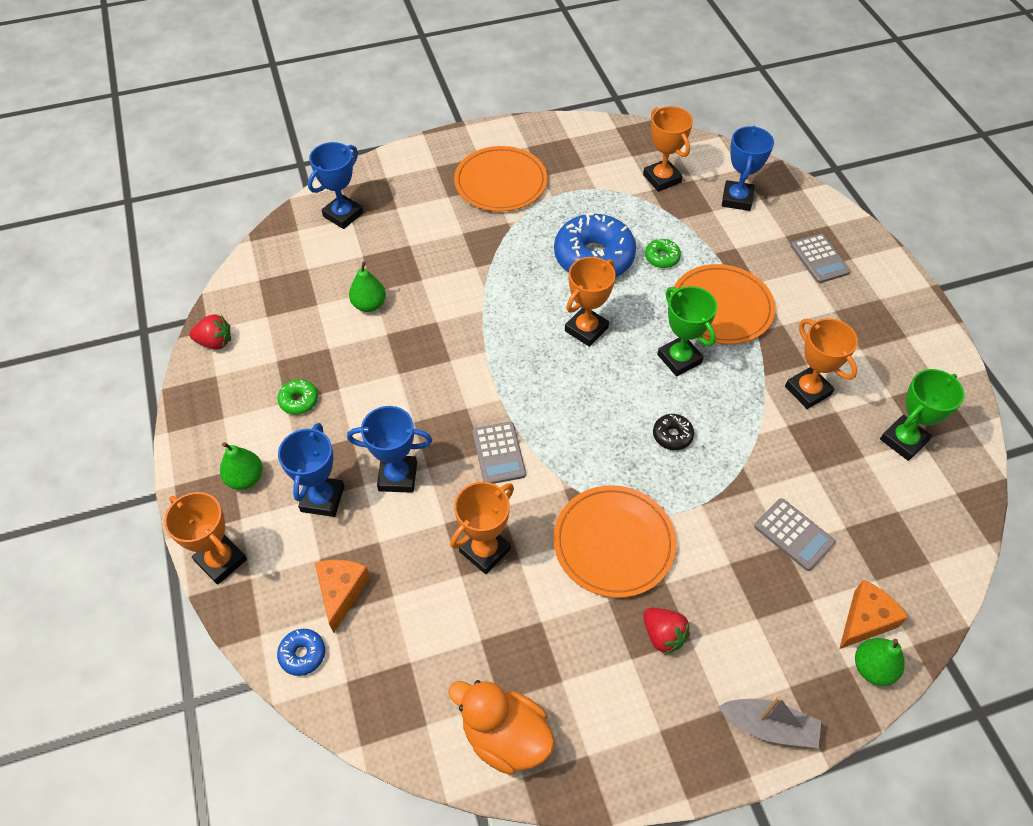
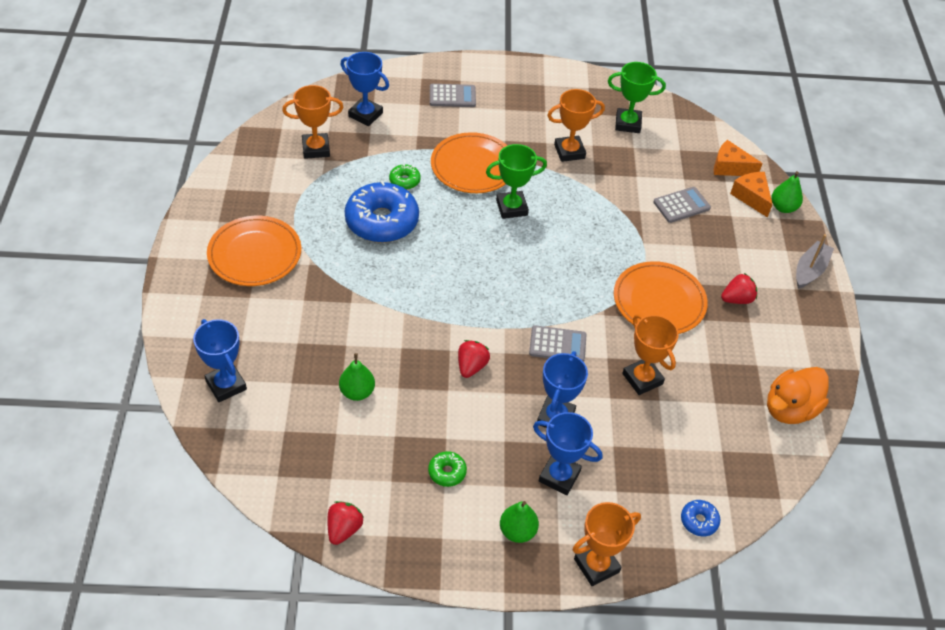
camera: 75 degrees left, 5 degrees down
(341, 592) = (651, 482): orange cheese -> orange cheese (730, 167)
(436, 384) = (471, 366): none -> red strawberry
(586, 329) = (457, 252): orange trophy -> none
(672, 435) = (580, 237): black donut -> none
(903, 440) = (628, 124): green trophy -> green trophy turned 60 degrees counterclockwise

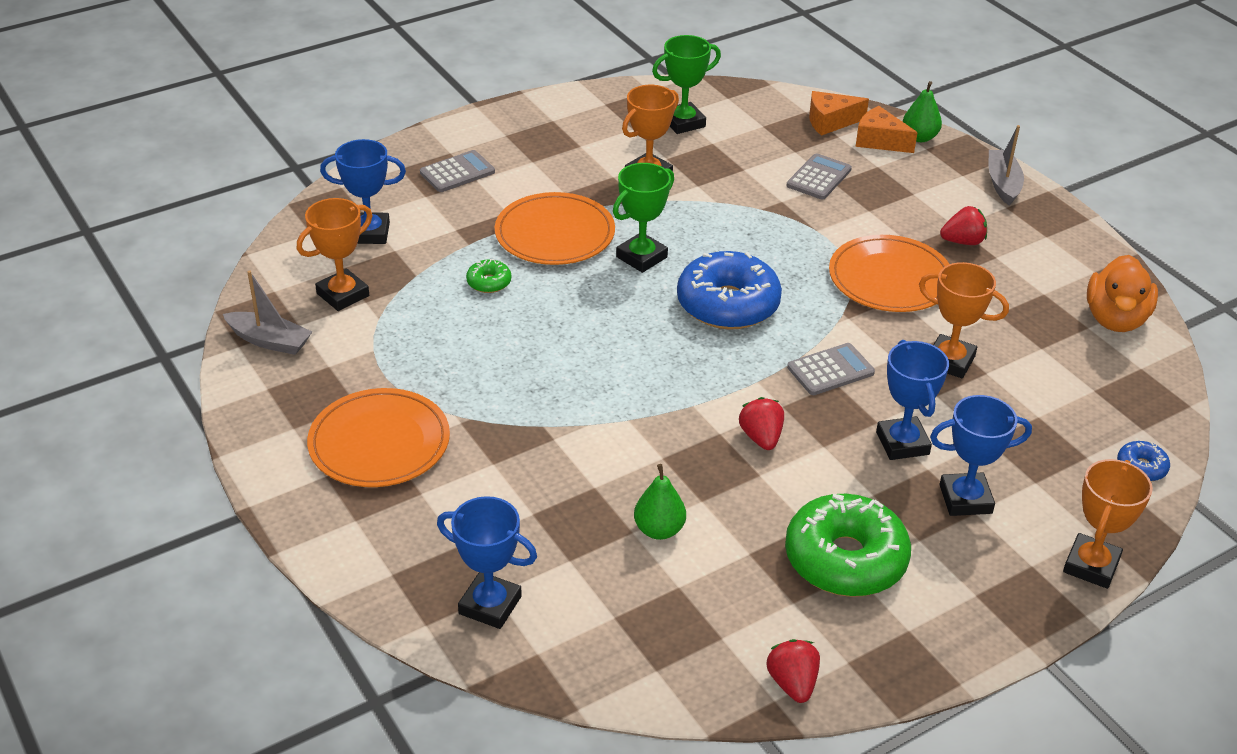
camera: 30 degrees left, 10 degrees down
(252, 159) = (270, 341): none -> grey boat
(382, 221) = (504, 336): blue donut -> blue donut (728, 304)
(447, 472) = (845, 559): green donut -> green donut, size x2.28
(517, 531) = (979, 577): green pear -> none
(737, 299) = (963, 241): red strawberry -> red strawberry turned 45 degrees clockwise

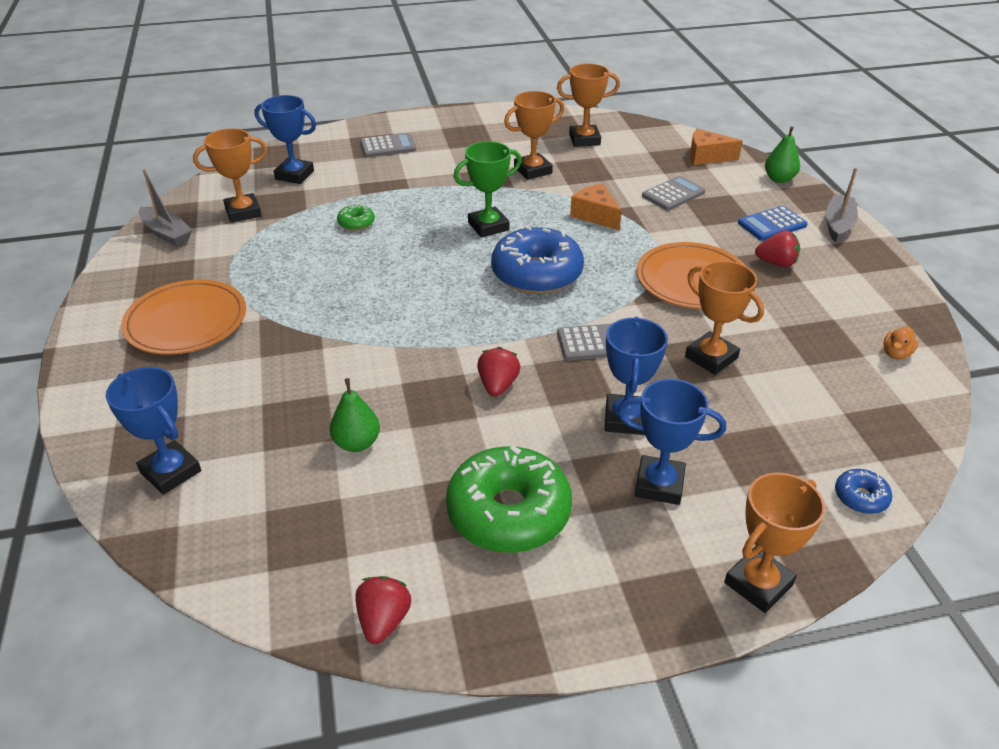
camera: 20 degrees right, 0 degrees up
(555, 234) = (431, 198): orange plate -> none
(683, 122) = (584, 140): green trophy -> orange trophy
(879, 141) = (742, 176): orange cheese -> orange cheese (595, 215)
(937, 196) = (772, 224): none -> blue calculator
(1115, 319) = (896, 354): orange duck -> orange duck, size x0.46

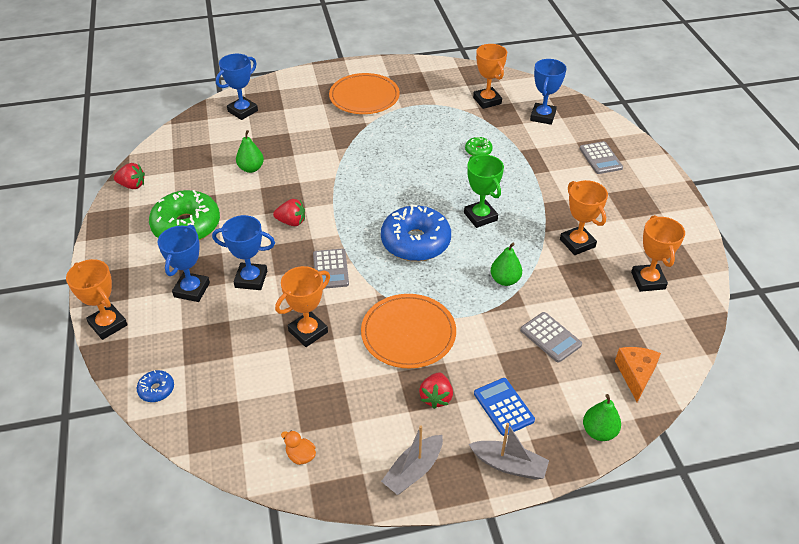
camera: 90 degrees right, 5 degrees up
(167, 233) = (457, 75): grey boat -> grey boat (413, 470)
(595, 215) = (505, 280): orange cheese -> green pear

